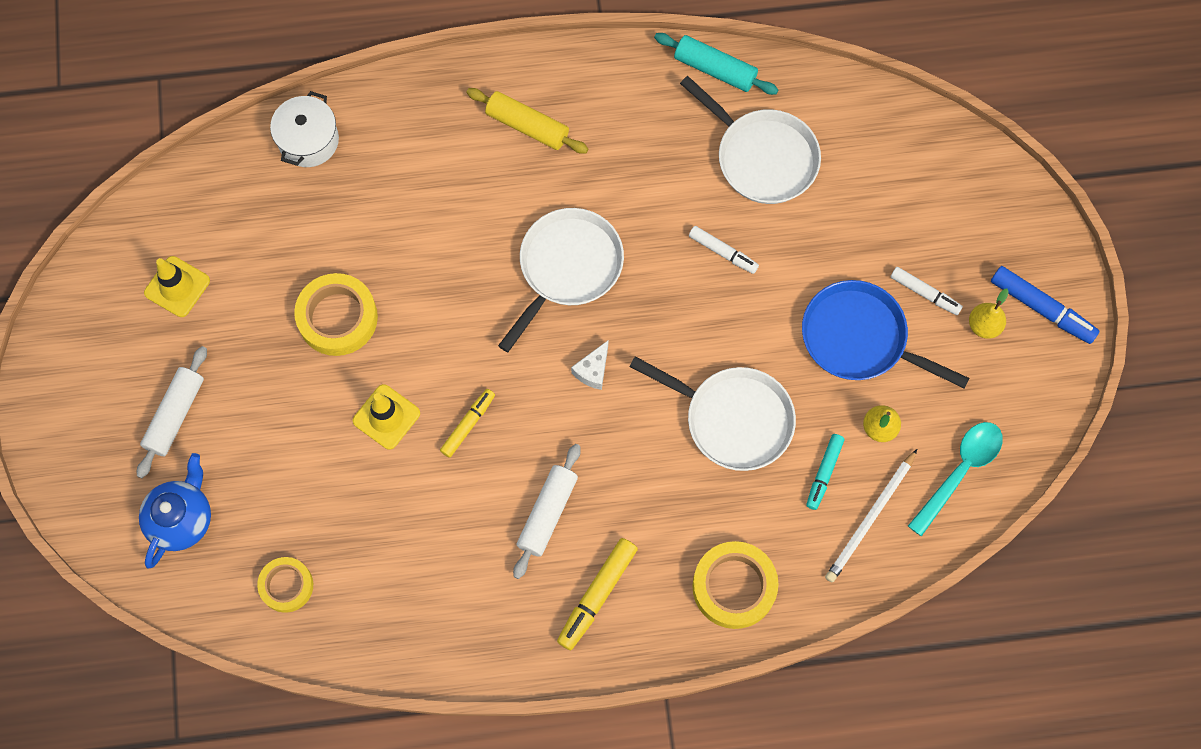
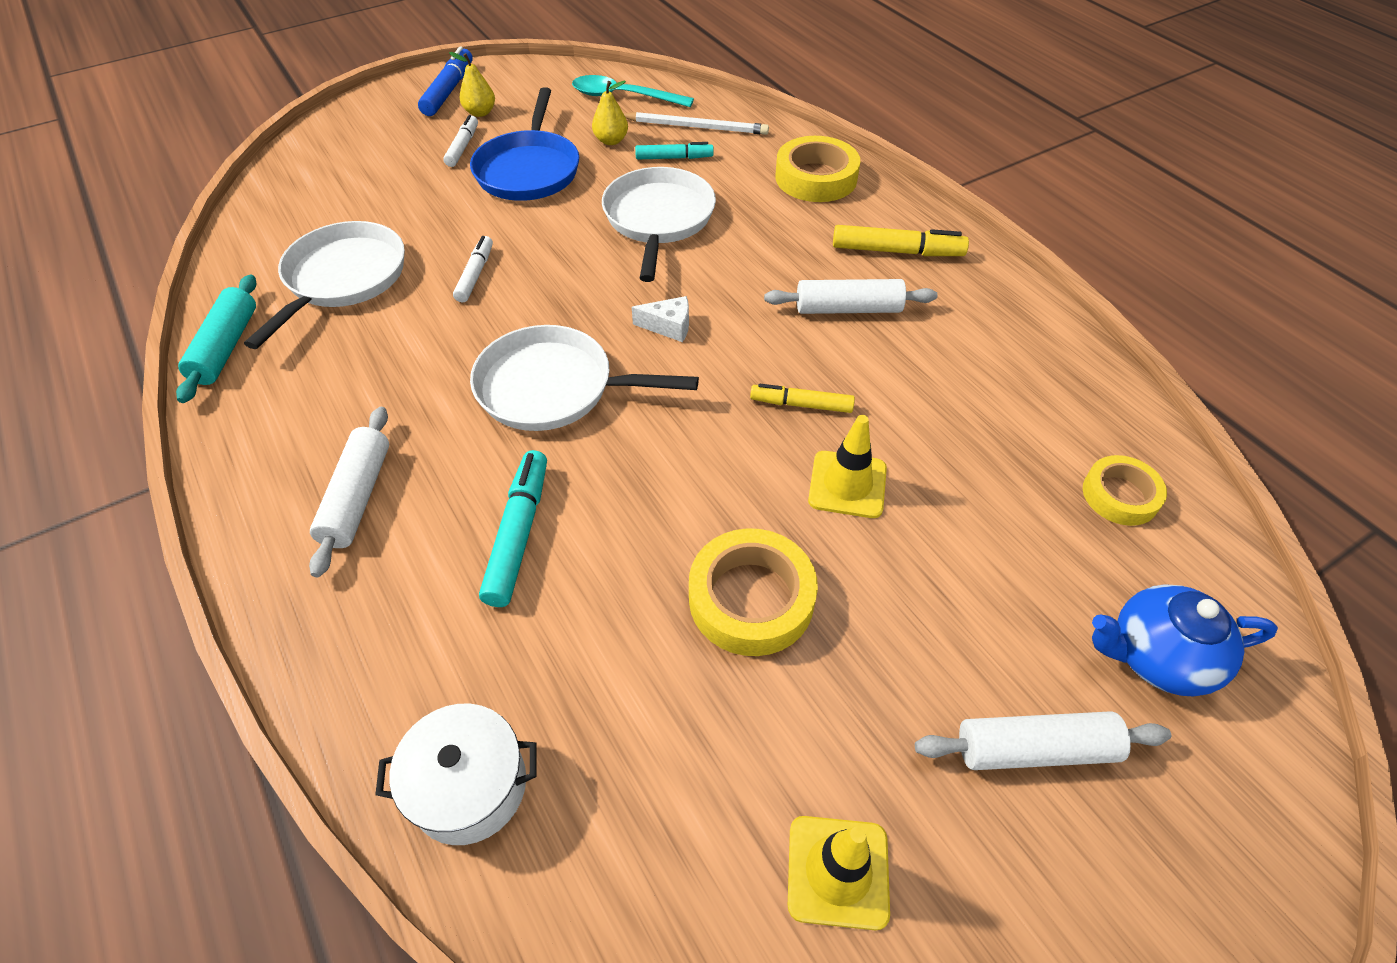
camera: 115 degrees left, 20 degrees down
(451, 208) = (518, 534): none -> turquoise marker
(527, 126) = (357, 497): yellow rolling pin -> white rolling pin

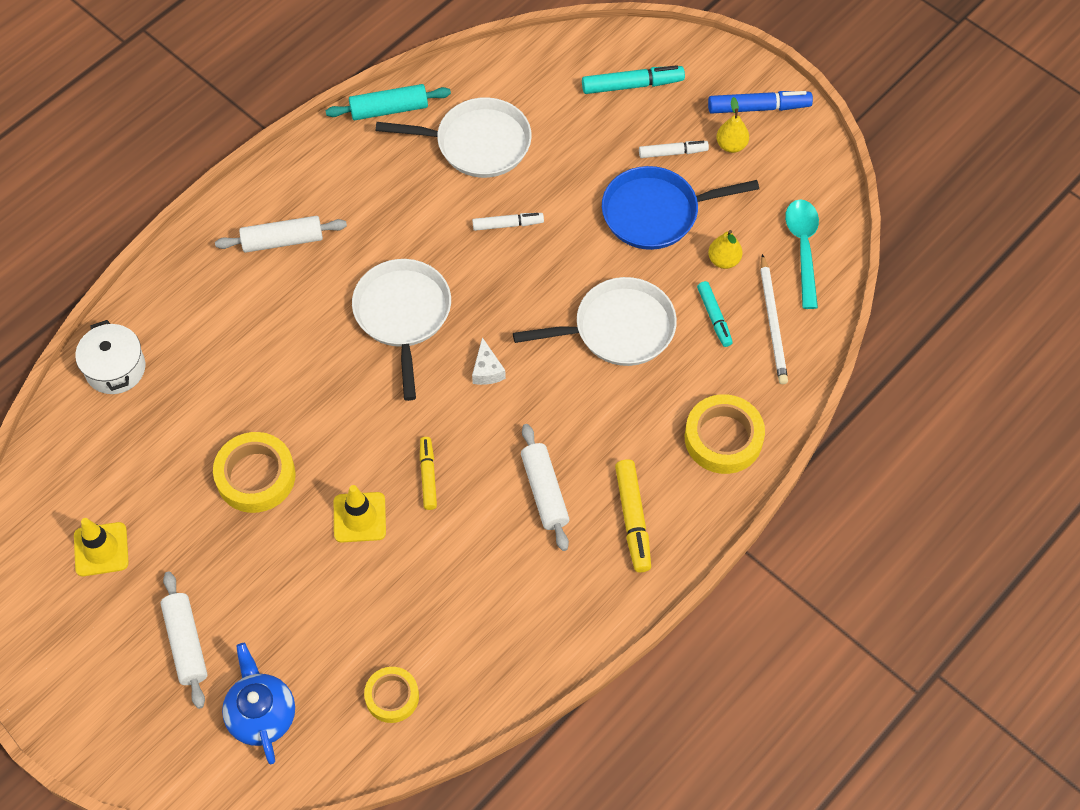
camera: 75 degrees right, 10 degrees up
(518, 534) = (275, 337): turquoise marker -> turquoise marker (632, 85)

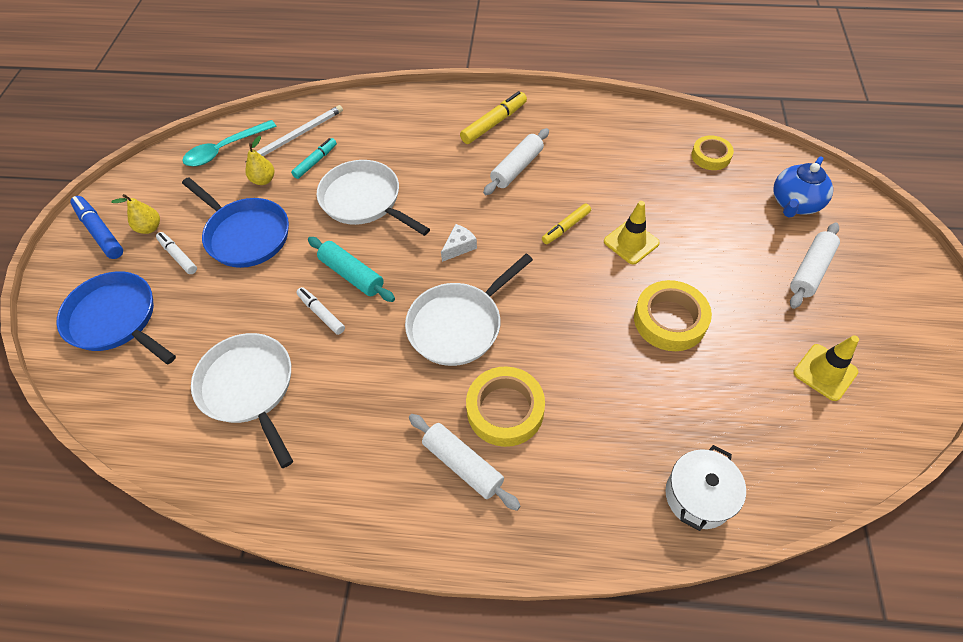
camera: 125 degrees left, 5 degrees down
(389, 109) = (251, 488): turquoise rolling pin -> turquoise rolling pin (352, 275)
(632, 85) = (116, 319): turquoise marker -> blue pan
(723, 438) = (403, 115): yellow tape -> yellow tape (505, 410)

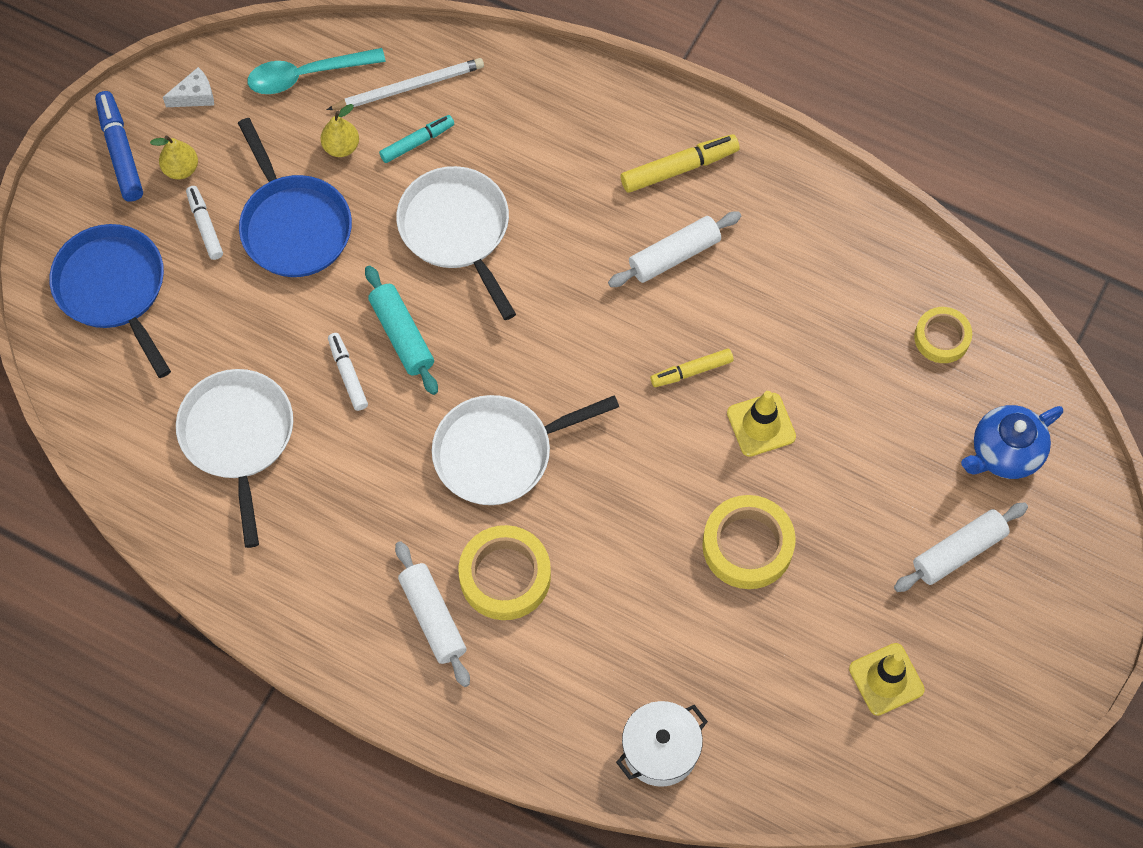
camera: 20 degrees right, 10 degrees up
(459, 247) = (546, 347): white cheese -> white cheese (195, 96)

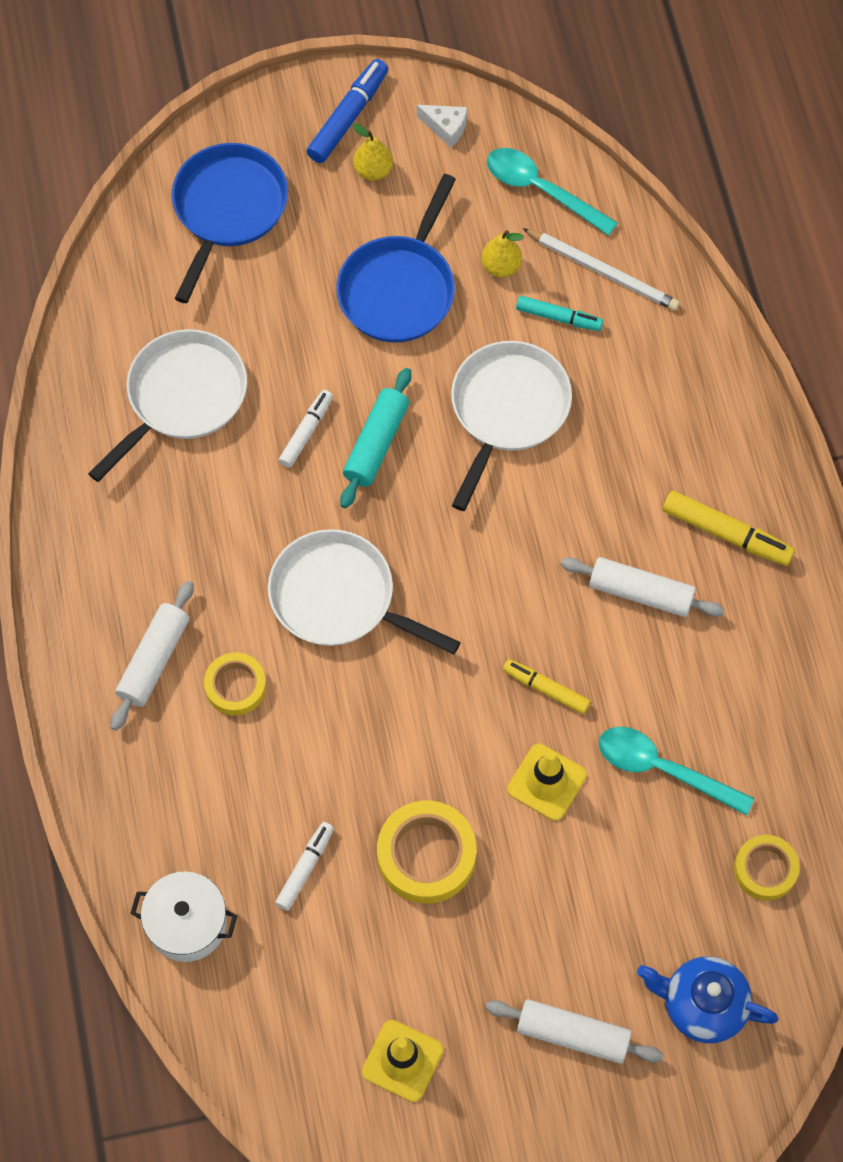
camera: 50 degrees right, 0 degrees up
(205, 226) = (340, 227): white marker -> white marker (305, 868)
(505, 576) = (235, 686): yellow tape -> yellow tape, size x0.64
(815, 344) = (662, 769): none -> turquoise spoon

